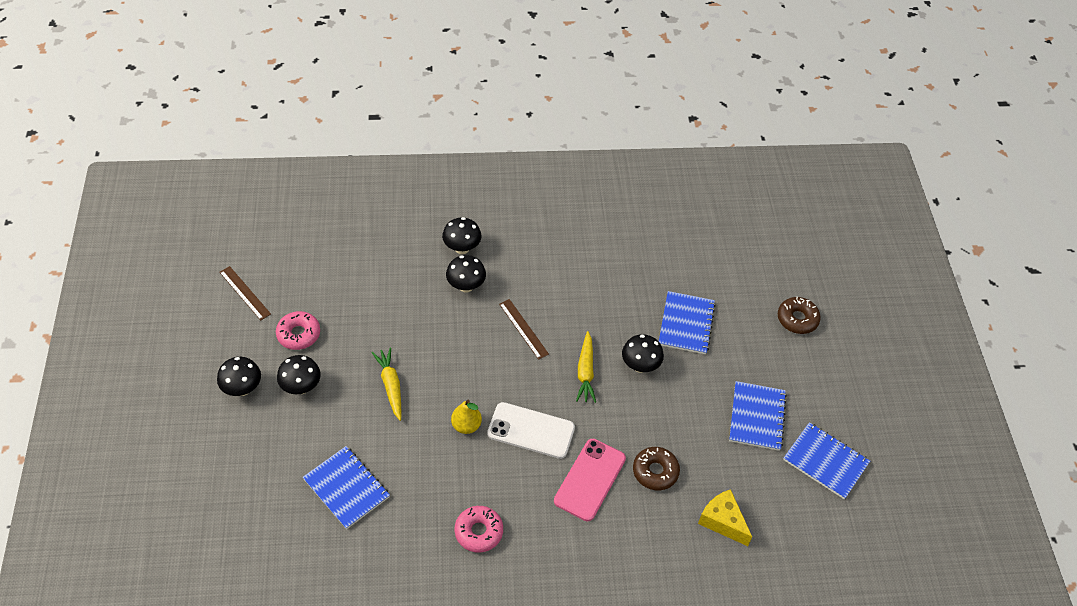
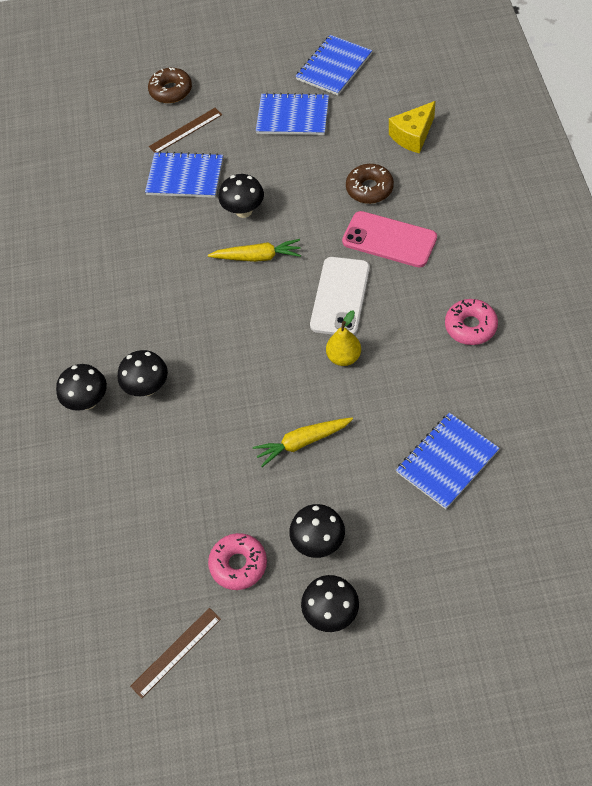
camera: 85 degrees left, 5 degrees up
(523, 329) = (205, 320): brown ruler -> brown ruler (185, 130)

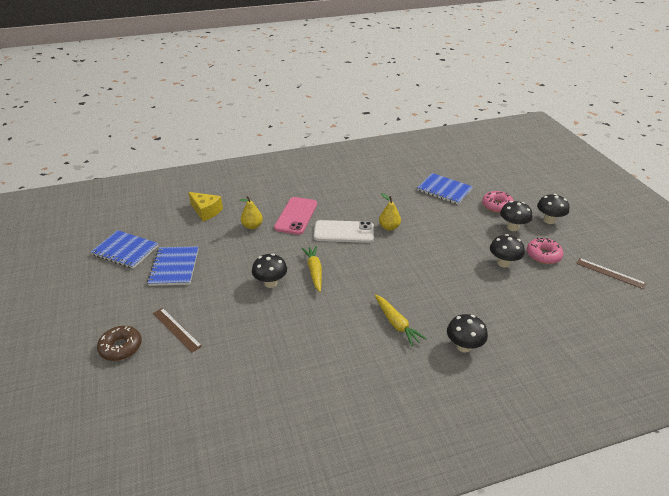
camera: 105 degrees left, 20 degrees down
(147, 387) = (440, 313): black mushroom -> black mushroom (503, 263)
(185, 177) = (232, 322): blue notebook -> none
(302, 442) = (454, 238): yellow carrot -> yellow carrot (396, 324)
(369, 189) = (252, 226): brown donut -> yellow pear
(470, 326) = (357, 186): pink donut -> pink donut (497, 206)

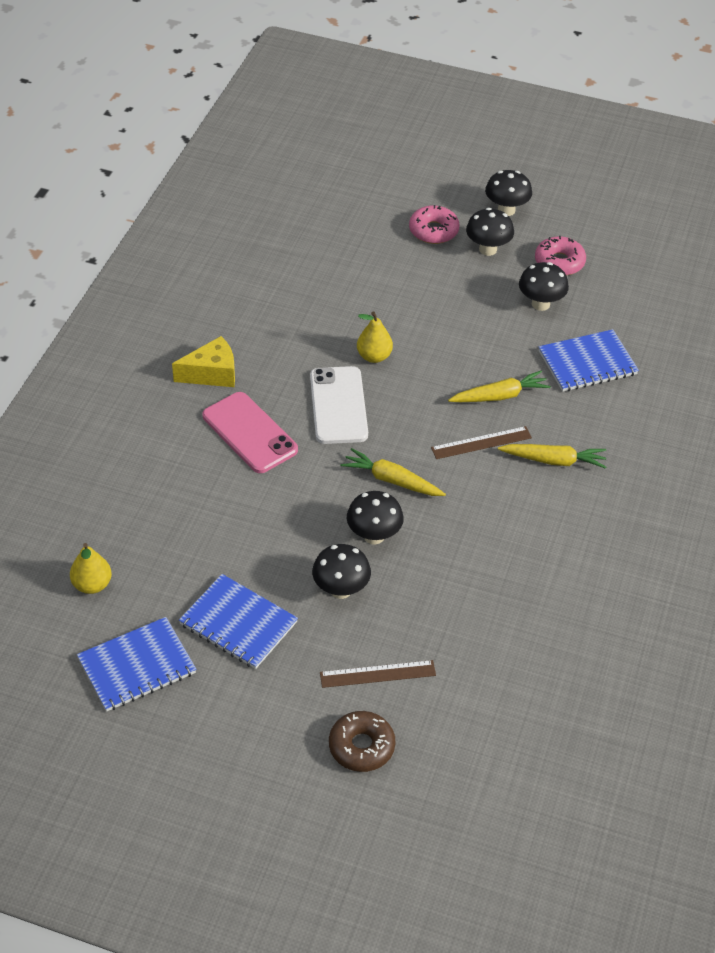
camera: 55 degrees left, 10 degrees up
(206, 211) = (129, 527): yellow cheese -> yellow cheese (212, 374)
(252, 226) = (225, 492): yellow pear -> yellow pear (92, 585)
(344, 232) = (338, 405): white phone -> white phone turned 45 degrees counterclockwise
(418, 280) = (500, 396): none -> yellow carrot
(444, 190) = (349, 252): blue notebook -> blue notebook (587, 363)
(464, 346) = (634, 428): black mushroom -> black mushroom (341, 590)
(610, 273) = (635, 236): brown ruler -> brown ruler (481, 443)

